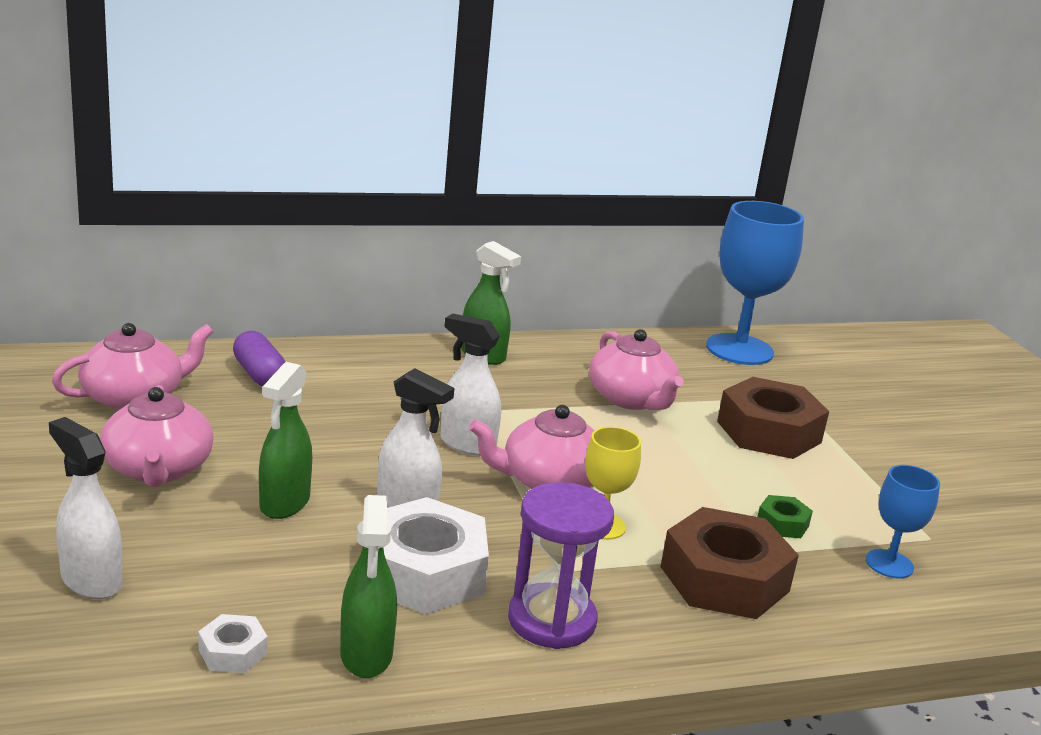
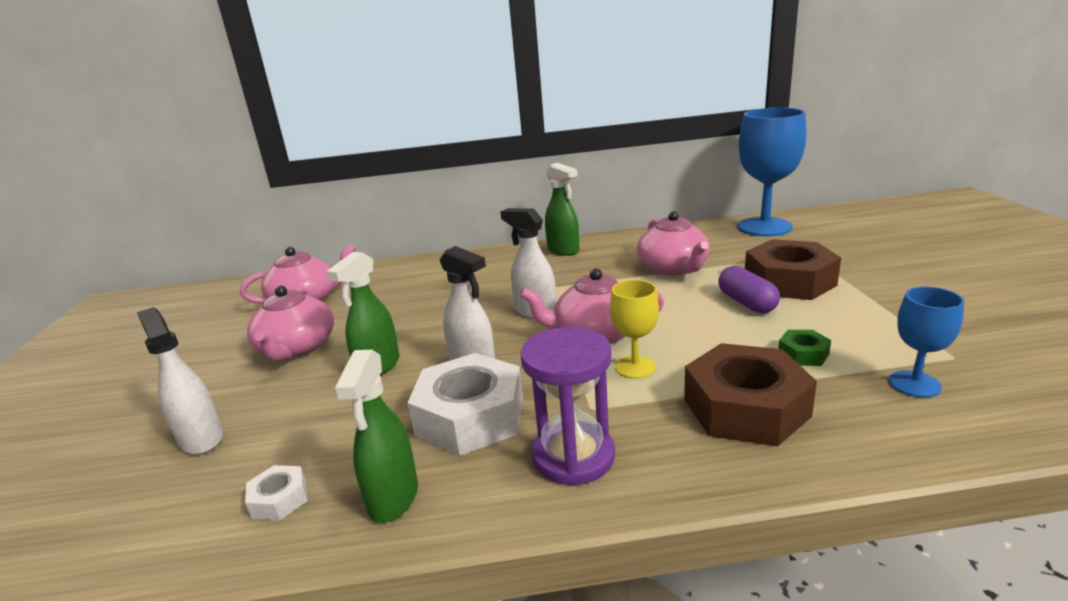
camera: 15 degrees right, 0 degrees up
(259, 374) = (398, 278): purple capsule -> purple capsule (747, 303)

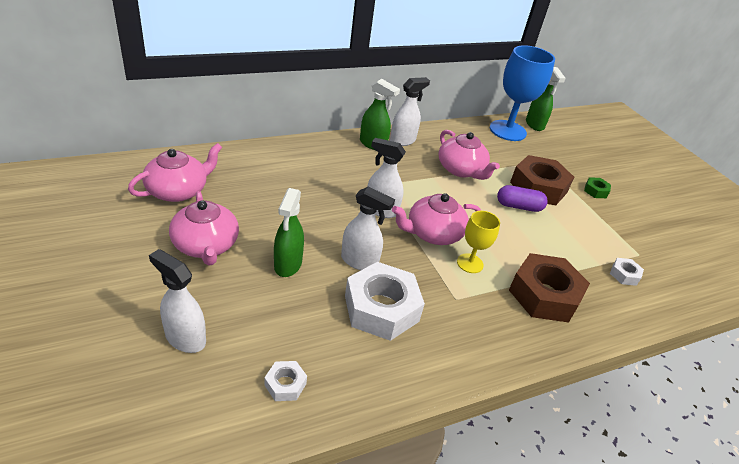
camera: 25 degrees left, 15 degrees up
(393, 498) = (364, 376): green spray bottle -> green spray bottle (534, 125)
(573, 456) = (461, 337): purple hourglass -> none
(605, 245) = (403, 141): none -> white spray bottle
(747, 303) = (519, 206): purple capsule -> purple capsule turned 45 degrees counterclockwise
(803, 354) = (563, 252): green nut -> green nut (595, 191)
(914, 384) = (624, 275): blue goblet -> white nut

